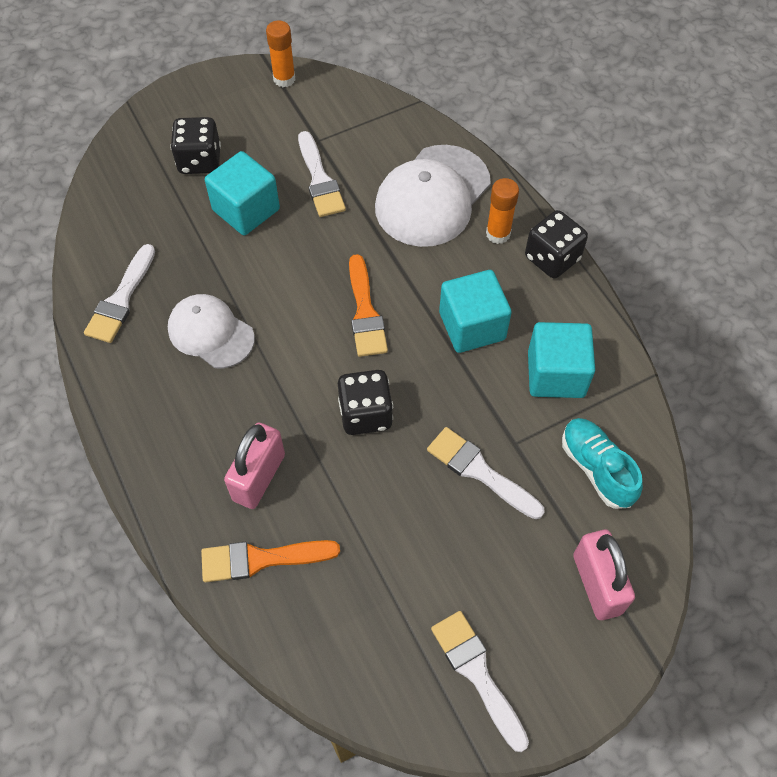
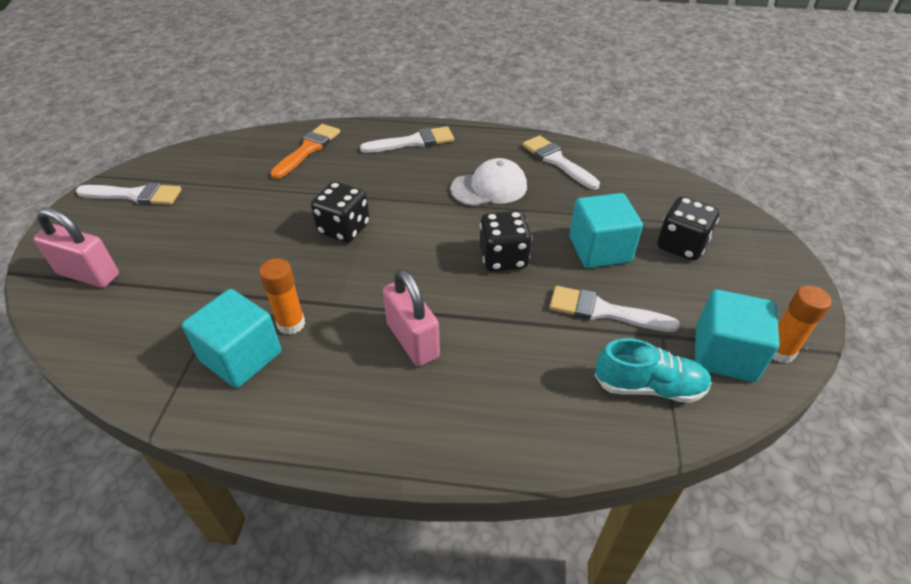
camera: 125 degrees right, 15 degrees down
(259, 477) = (358, 167): pink padlock -> pink padlock (412, 340)
(365, 312) = (428, 270): orange brush -> none
(432, 196) = (517, 387): white cap -> none
(472, 326) = (346, 328): turquoise cube -> turquoise cube (724, 354)
(480, 471) = (232, 262): white brush -> white brush (413, 142)
(498, 234) = (423, 413): orange glue stick -> orange glue stick (291, 324)
(552, 258) = (350, 442): black dice -> black dice (503, 258)
(596, 468) = (145, 328): turquoise shoe -> turquoise shoe (648, 386)

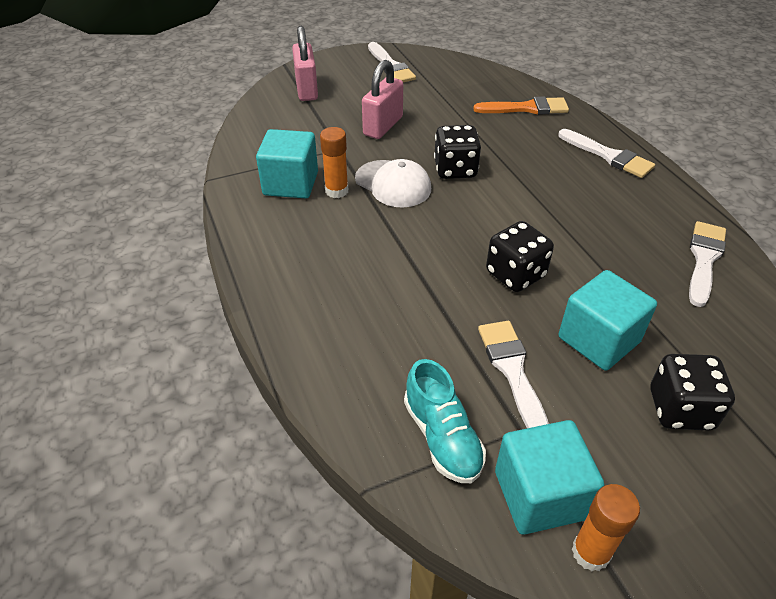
camera: 60 degrees right, 0 degrees up
(412, 340) = (371, 258): pink padlock -> pink padlock (383, 126)
(489, 187) = (602, 228): white cap -> white cap (393, 184)

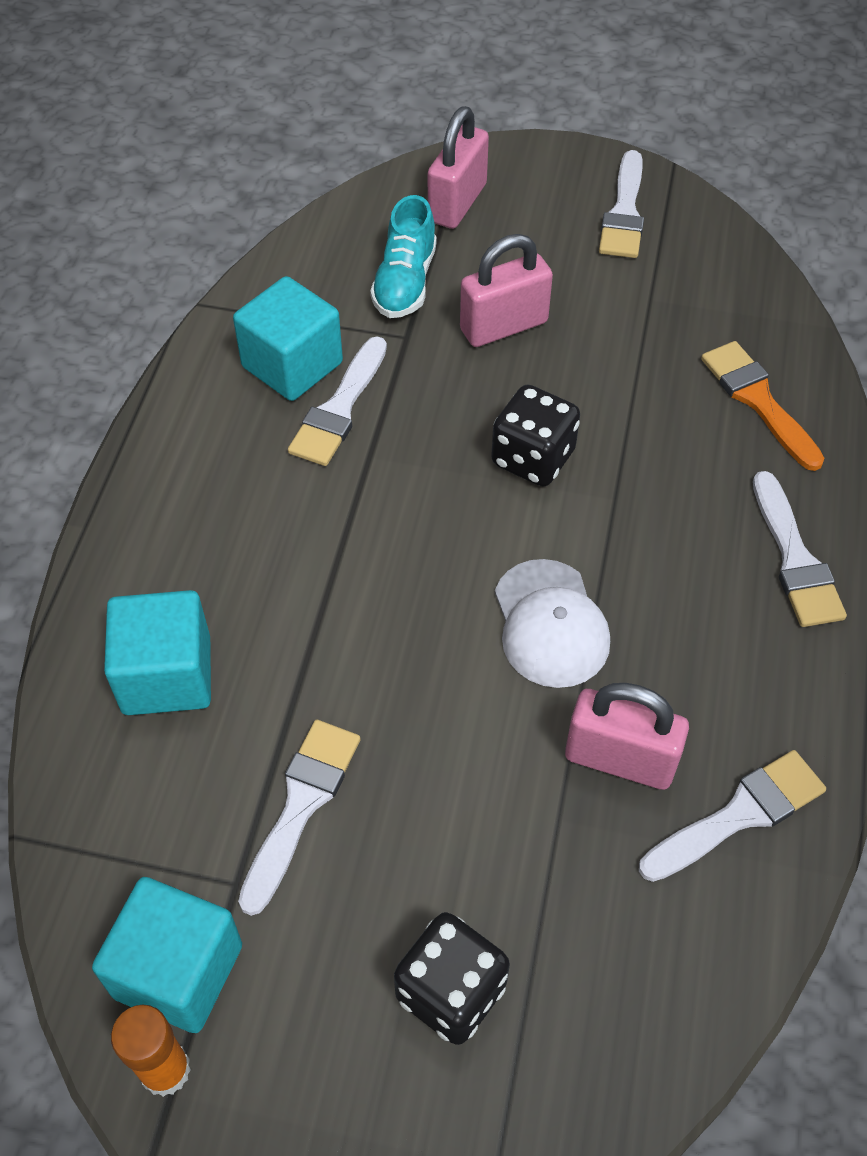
camera: 35 degrees right, 10 degrees up
(336, 191) = (339, 408): orange glue stick -> white brush
(393, 184) = (423, 437): white cap -> white cap (550, 624)
(442, 437) = (143, 832): turquoise shoe -> turquoise shoe (405, 282)
(515, 274) = (444, 674): black dice -> none
(526, 108) = (758, 400): orange brush -> orange brush turned 150 degrees counterclockwise
(598, 340) = (451, 834): turquoise cube -> turquoise cube (167, 675)
(632, 265) = (620, 759): none -> pink padlock

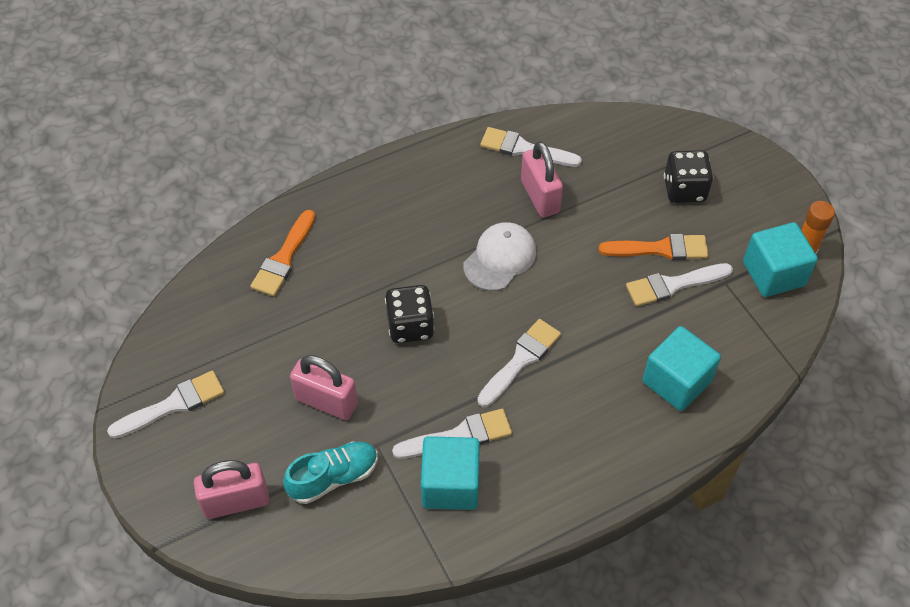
camera: 130 degrees left, 0 degrees up
(376, 844) = (660, 249): none -> orange brush
(794, 558) = (376, 194): white brush -> white brush (521, 360)

